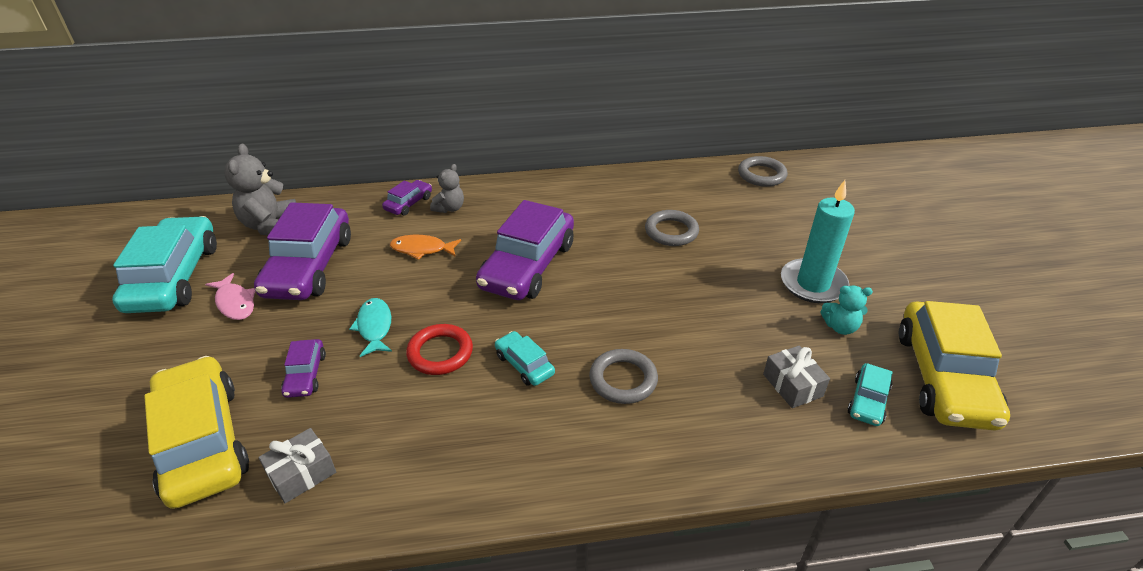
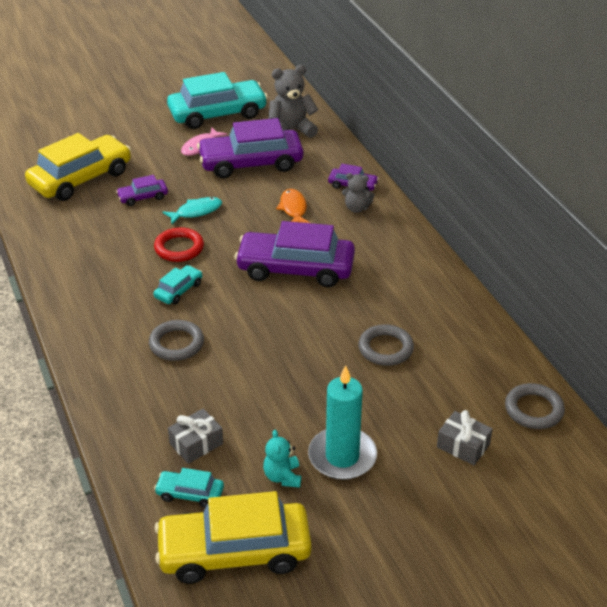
camera: 75 degrees right, 0 degrees up
(302, 473) = (64, 221): grey gift -> grey gift (463, 446)

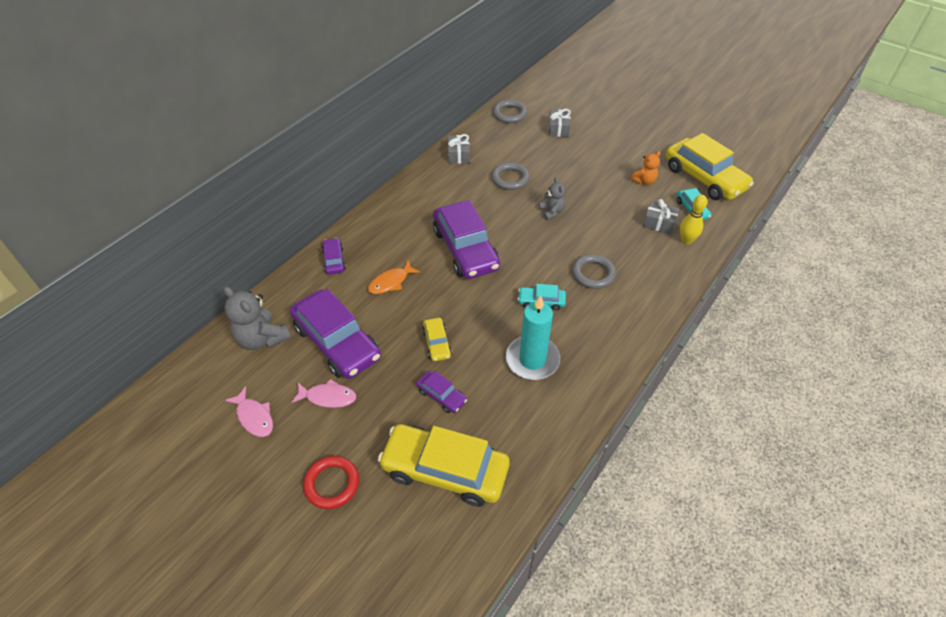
camera: 120 degrees left, 10 degrees up
(147, 452) = (686, 240): none -> yellow bowling pin
(179, 248) = (493, 328): red ring -> red ring (332, 484)
(196, 211) = (437, 343): turquoise fish -> yellow car
(217, 114) = (254, 417): turquoise car -> pink fish
(282, 477) = (644, 181): turquoise teddy bear -> orange teddy bear
(342, 456) = (608, 165): turquoise candle -> turquoise candle (532, 360)
(356, 208) = (366, 246): grey teddy bear -> grey teddy bear (551, 212)
(466, 323) = (458, 155): none -> grey gift

